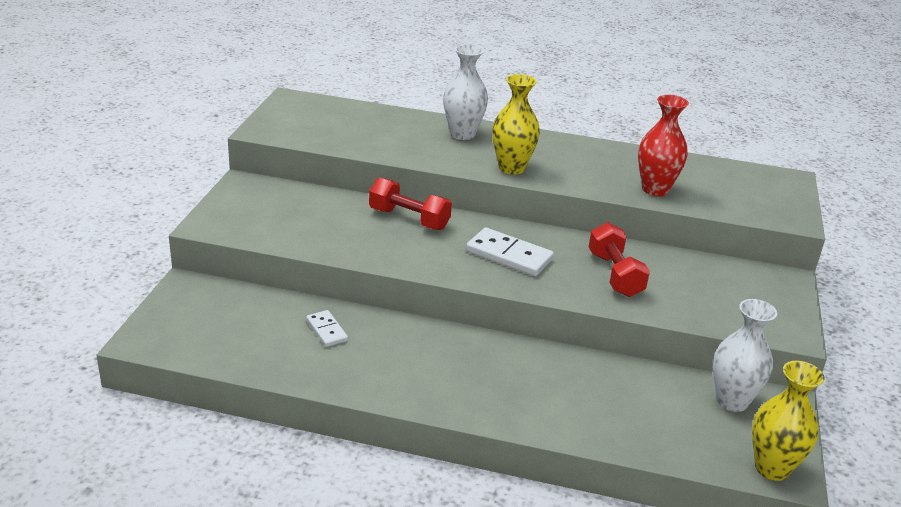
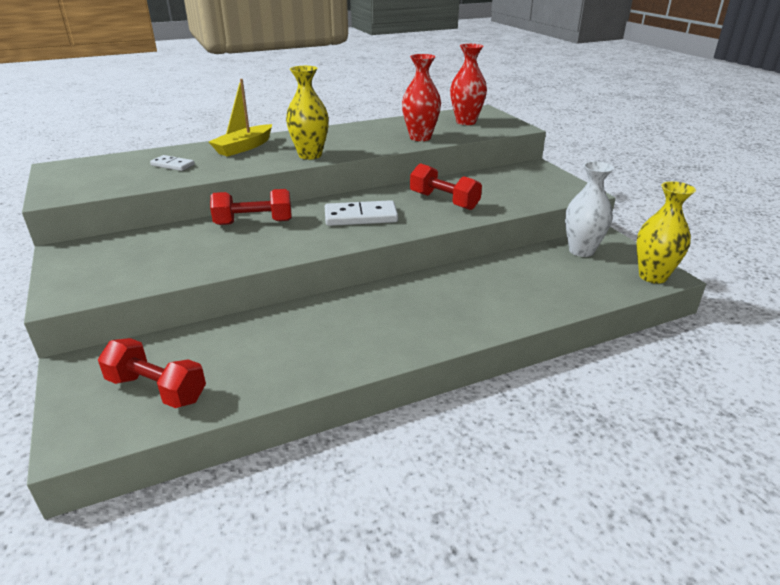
camera: 35 degrees left, 0 degrees up
(220, 332) = (157, 389): none -> red dumbbell
(326, 330) = (260, 338): white domino -> white domino (172, 165)
(462, 134) = (244, 147): white vase -> yellow boat
(741, 188) = (466, 122): none -> red vase

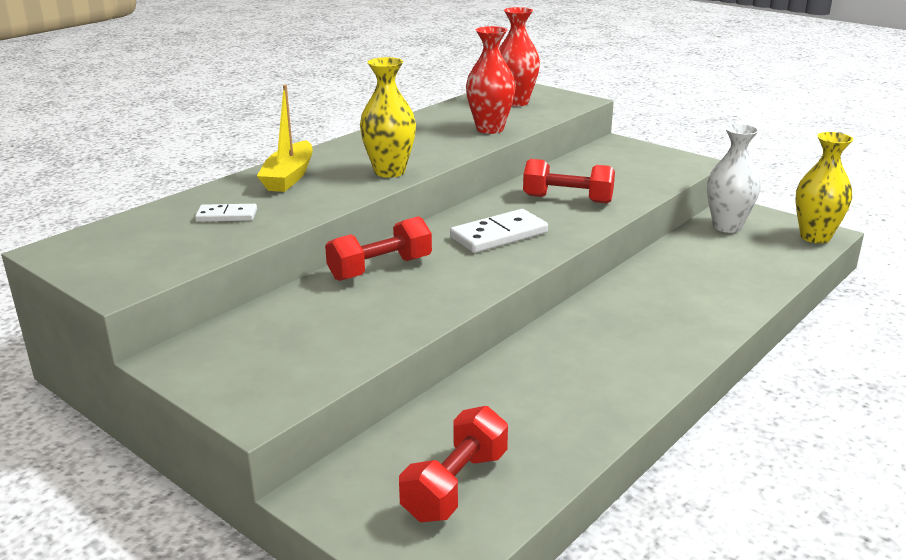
camera: 25 degrees left, 5 degrees down
(157, 389) = (455, 485): red dumbbell -> red dumbbell turned 60 degrees counterclockwise

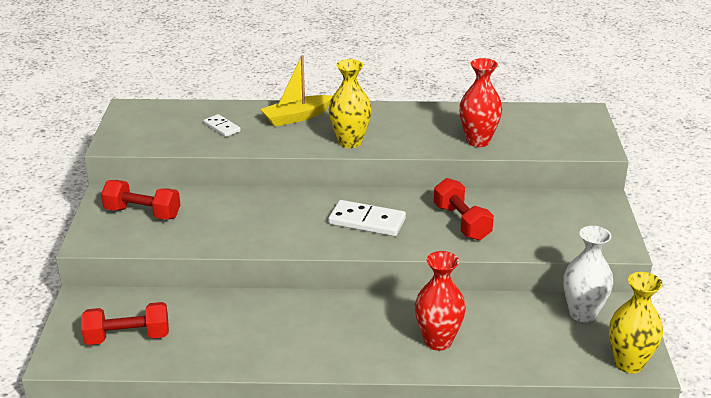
camera: 50 degrees right, 5 degrees up
(380, 268) = (269, 203): red dumbbell -> red dumbbell (142, 213)
(515, 102) = (549, 127): red vase -> red vase (438, 341)

